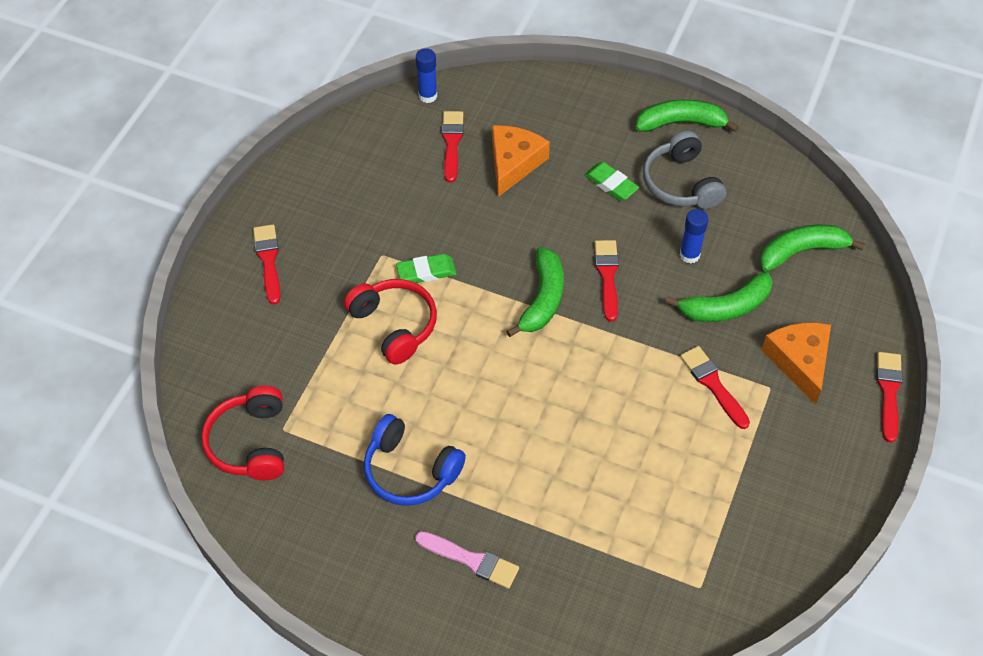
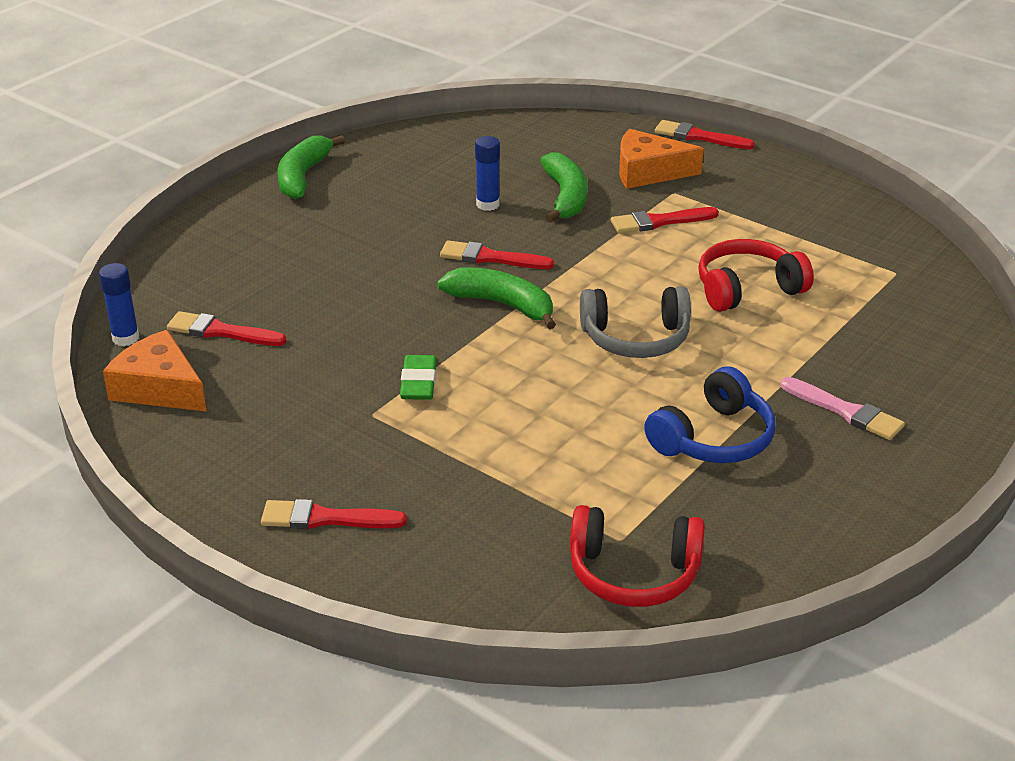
camera: 75 degrees left, 20 degrees down
(394, 325) = (491, 420): red headphones -> red headphones (747, 289)
(470, 560) = (845, 411): pink brush -> pink brush turned 90 degrees clockwise
(513, 163) = (286, 291): orange cheese -> orange cheese (159, 388)
(611, 184) = (361, 233): green eraser -> none
(681, 183) = (387, 192): grey headphones -> grey headphones (635, 338)
(801, 251) = (515, 145): green banana -> none

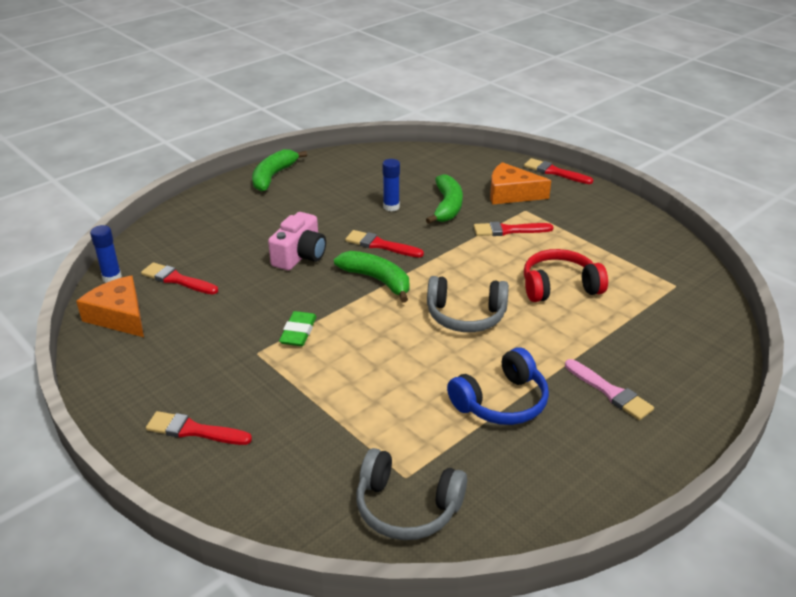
camera: 10 degrees right, 0 degrees up
(383, 282) = (300, 255): none -> pink camera
(633, 573) = (407, 507): red headphones -> grey headphones

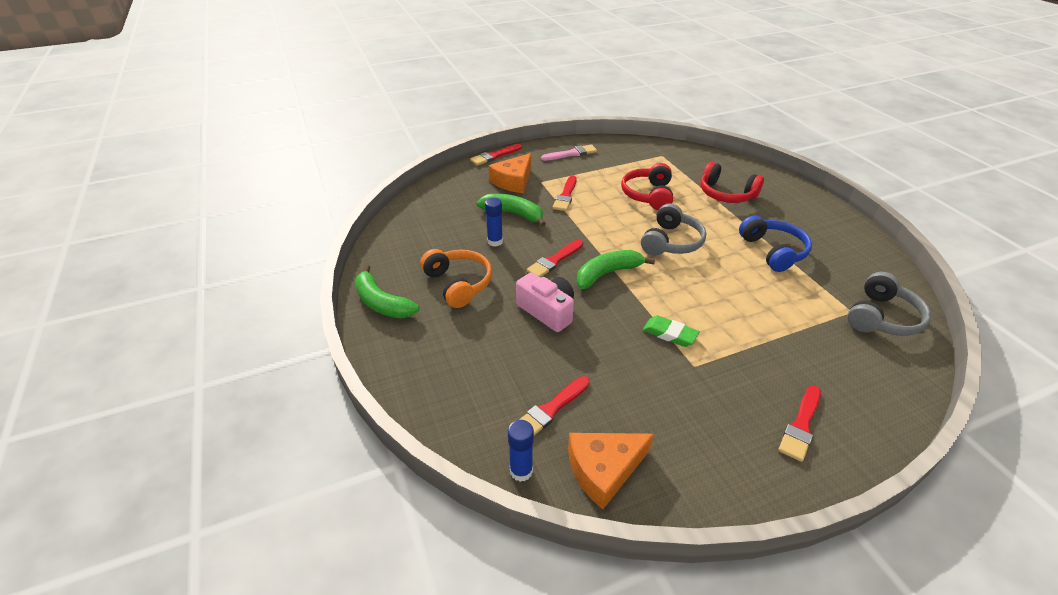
camera: 70 degrees left, 5 degrees up
(316, 203) = (458, 284): none -> orange headphones
(609, 392) = (766, 208): pink brush -> pink brush (571, 154)
(618, 351) = (726, 194): none -> red headphones

